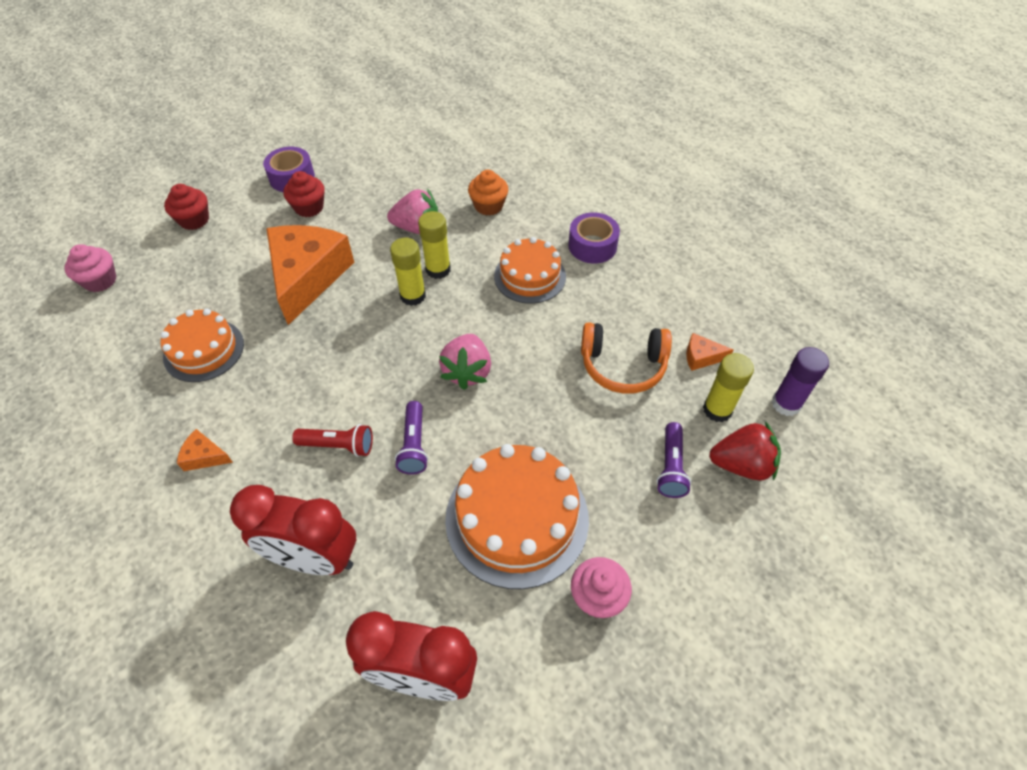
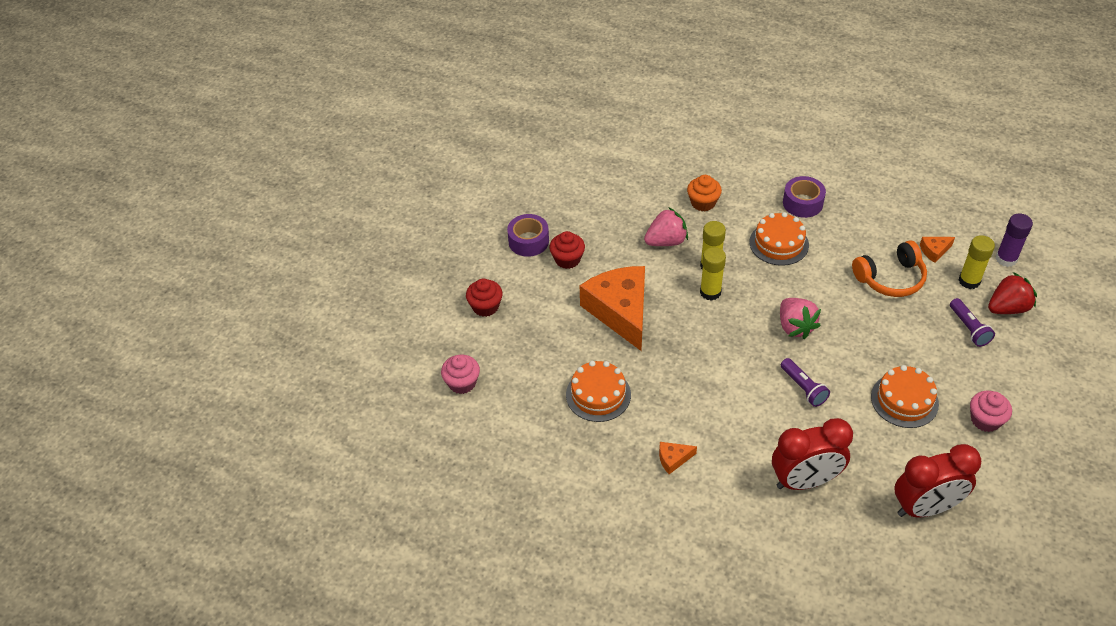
camera: 25 degrees left, 5 degrees down
(338, 445) = (755, 411): red flashlight -> none
(517, 518) = (904, 400): orange cake -> orange cake, size x0.64

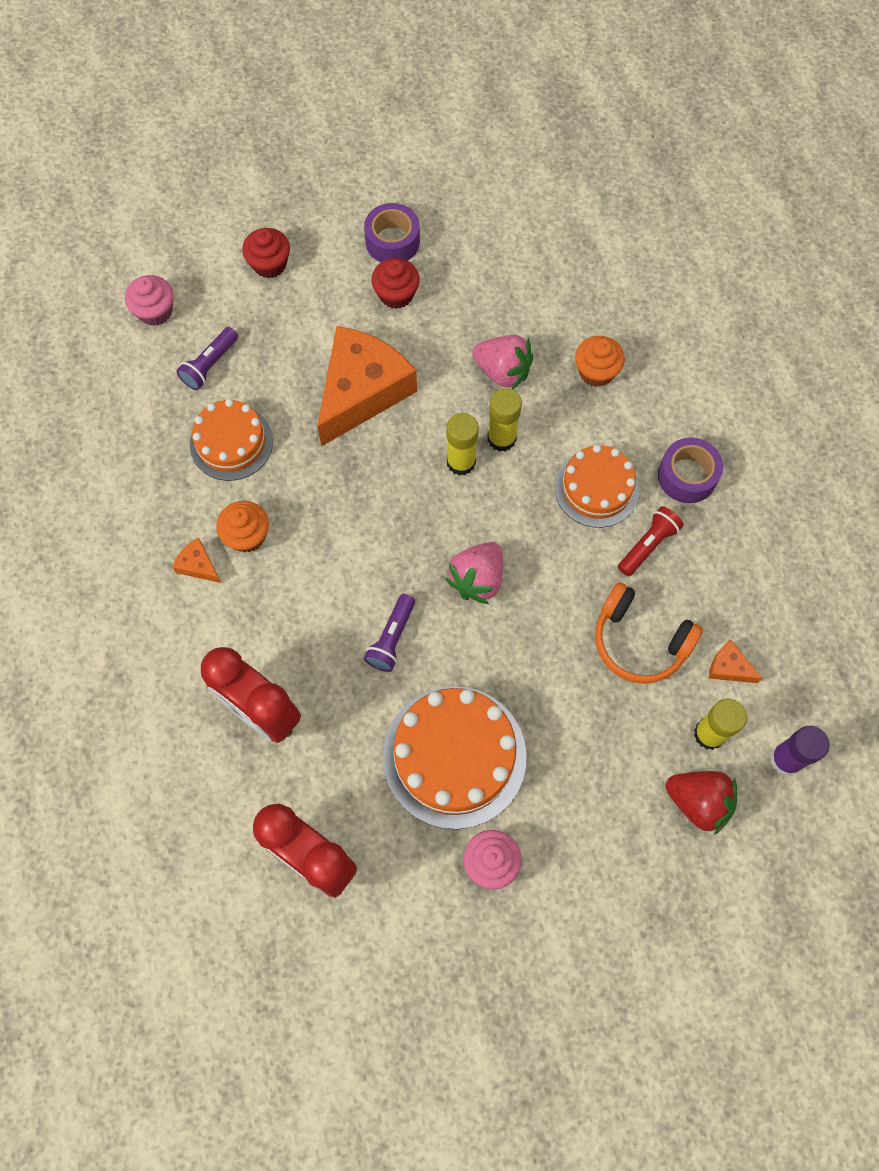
camera: 50 degrees right, 20 degrees up
(673, 422) = (247, 535): none -> orange cupcake
(833, 242) = (648, 545): none -> red flashlight
(904, 400) = (454, 756): orange cake -> orange cake, size x1.56
(969, 328) = (627, 773): purple flashlight -> purple flashlight (210, 365)

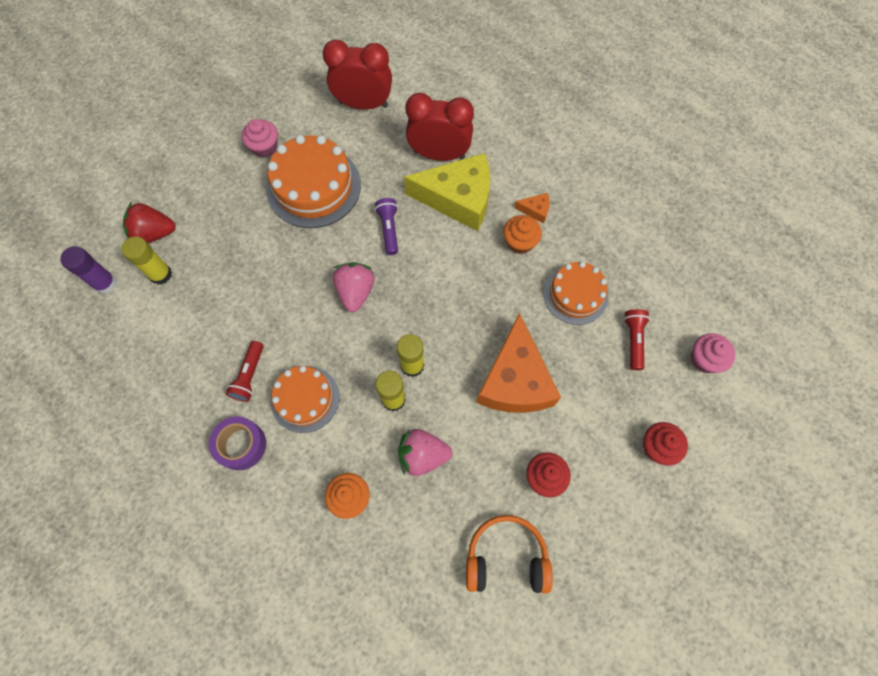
camera: 150 degrees right, 0 degrees up
(210, 365) = (633, 340): purple flashlight -> red flashlight
(280, 633) = (458, 198): none -> yellow cheese
(392, 241) = (580, 527): purple tape -> none
(639, 641) = (228, 308): orange headphones -> orange headphones (506, 558)
(729, 667) = (161, 321): orange cheese -> none

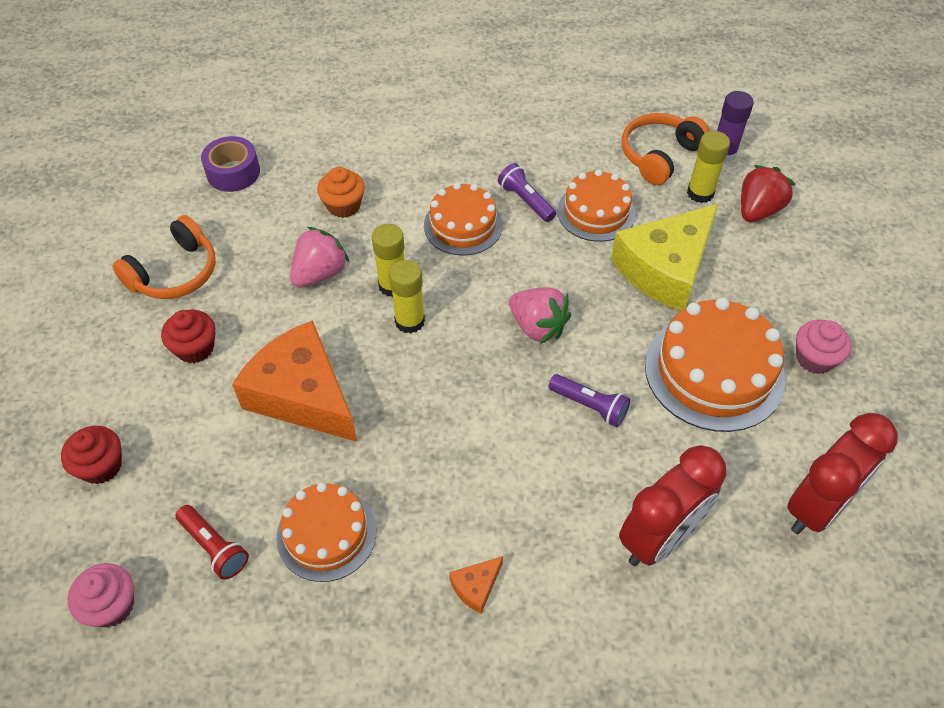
camera: 130 degrees right, 15 degrees down
(136, 321) = (659, 155): none -> orange headphones
(227, 324) = (596, 212): none -> orange cake
(241, 445) = (465, 164): purple tape -> purple tape (233, 172)
(249, 376) = (525, 201): red flashlight -> purple flashlight
(458, 198) = (571, 509): yellow cheese -> yellow cheese (665, 269)
(519, 242) = (449, 530): orange cupcake -> none

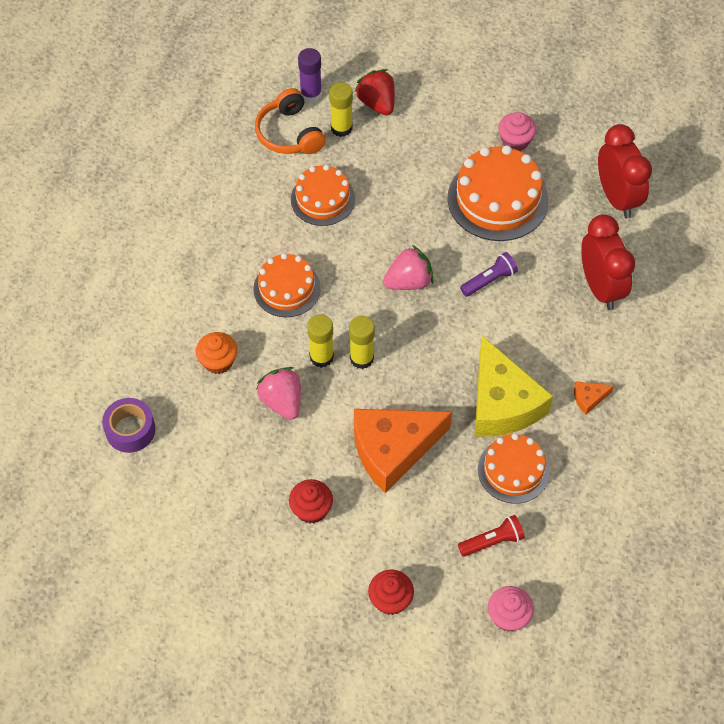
camera: 65 degrees left, 5 degrees up
(174, 273) = (223, 504): orange headphones -> none
(476, 587) = (589, 398): orange cheese -> orange cheese turned 90 degrees clockwise
(525, 201) = (285, 238): purple flashlight -> none
(665, 269) = (399, 183): yellow cheese -> yellow cheese (502, 403)

